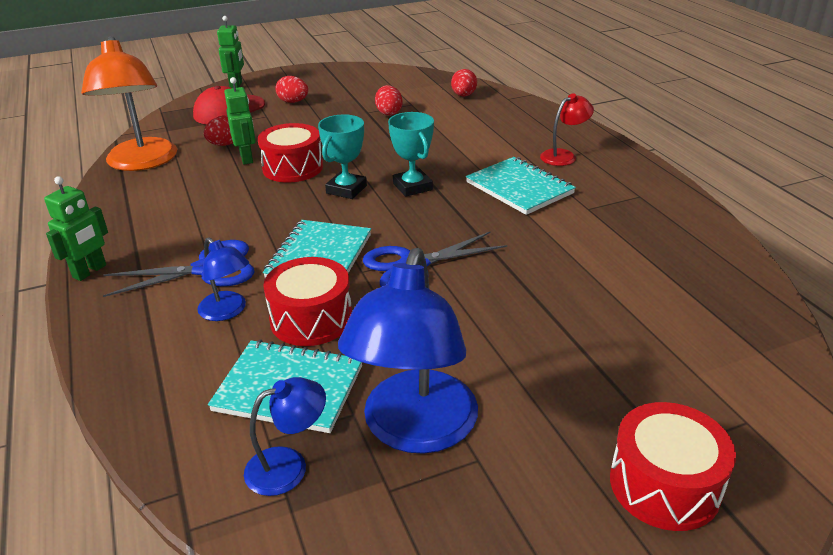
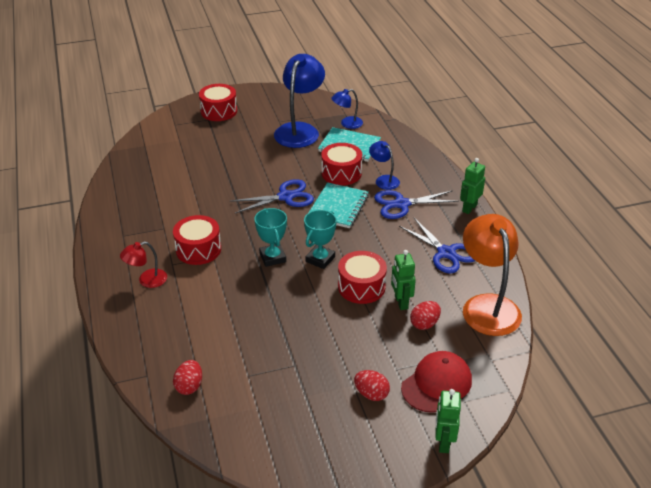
camera: 175 degrees left, 5 degrees up
(165, 208) = (446, 253): none -> blue scissors
(389, 113) = (273, 360): red egg -> none
(519, 188) = (198, 249): turquoise notebook -> red drum

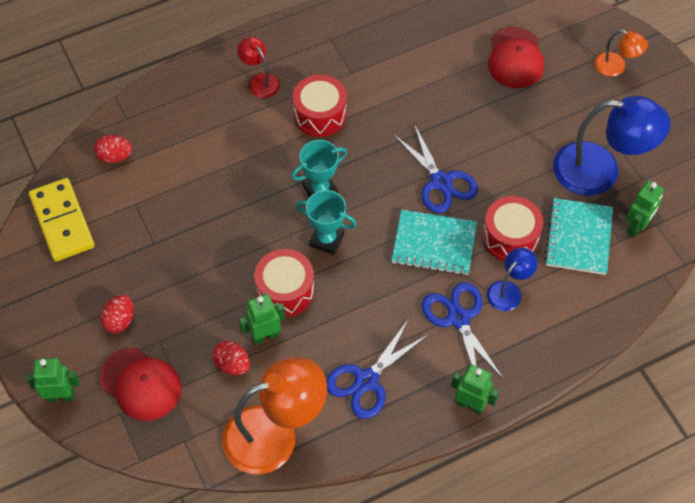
camera: 80 degrees right, 20 degrees up
(190, 149) = (515, 58): none -> red cap
(219, 111) = (616, 67): red drum -> orange lamp
(251, 432) = (62, 221): none -> yellow domino
(347, 124) = (636, 227): blue lamp -> green robot

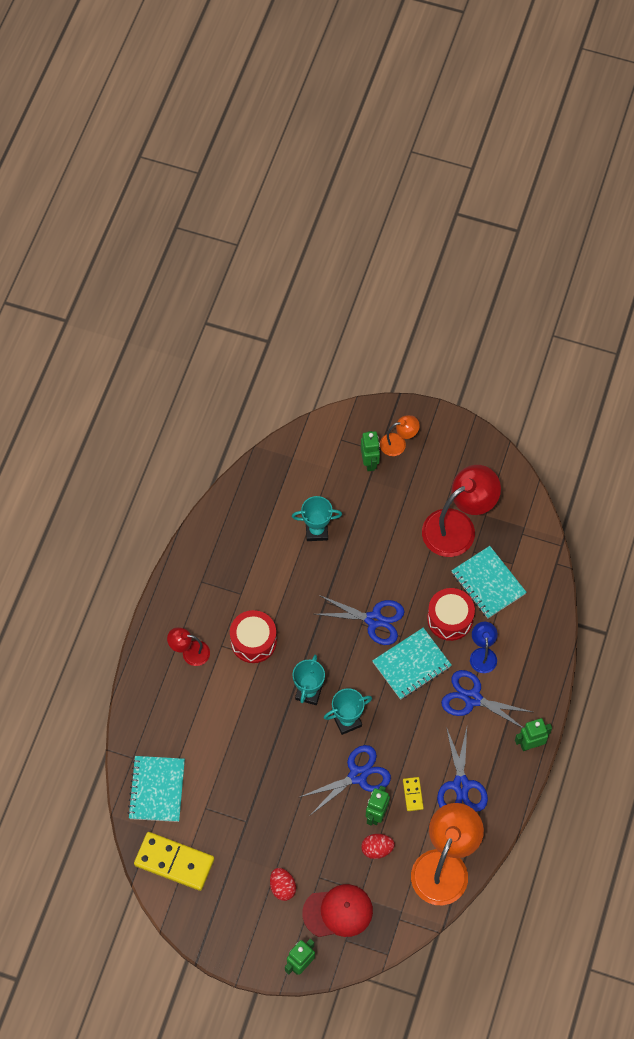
camera: 45 degrees left, 5 degrees up
(115, 157) = (157, 789): red egg -> turquoise notebook
(285, 290) = (357, 775): red drum -> blue scissors
(315, 349) = (413, 794): none -> yellow domino
(468, 77) = (316, 531): none -> turquoise trophy
(515, 58) = (332, 491): red cap -> none
(600, 171) = (458, 526): blue lamp -> red lamp
(636, 227) = (513, 545): green robot -> green robot (369, 462)

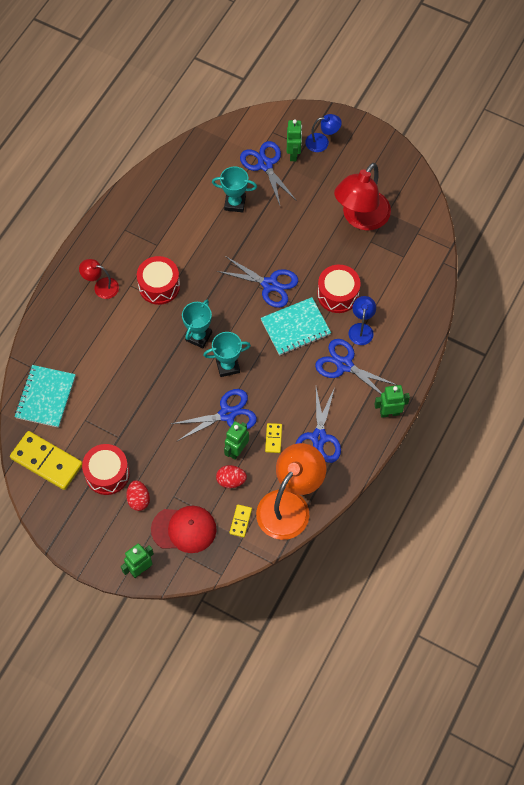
camera: 10 degrees right, 0 degrees up
(242, 864) = (107, 474): none -> red drum
(341, 480) = (265, 165): none -> blue scissors
(396, 892) = (240, 521): none -> yellow domino
(398, 443) = (322, 142): orange lamp -> blue lamp
(458, 526) = (361, 218): red lamp -> red lamp turned 150 degrees clockwise
(488, 583) = (378, 270): turquoise notebook -> none

